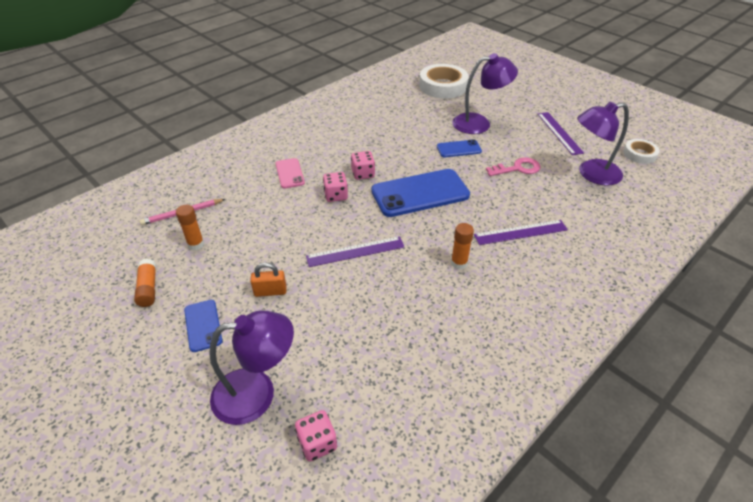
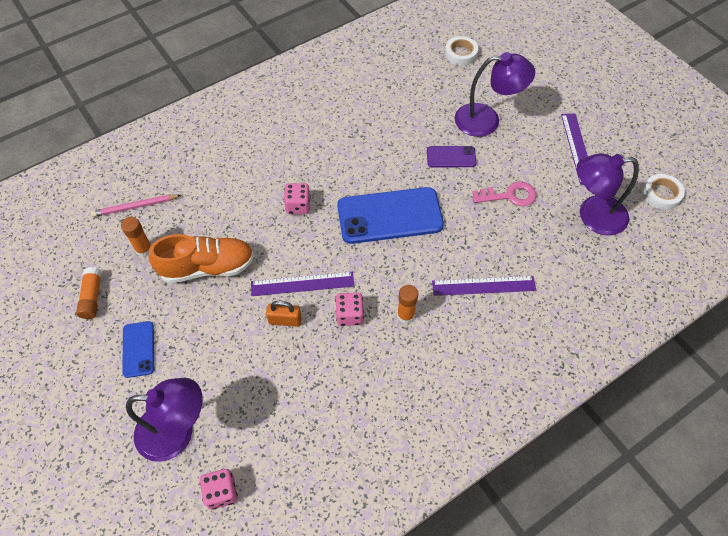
camera: 10 degrees right, 15 degrees up
(261, 250) = (207, 267): none -> orange shoe
(270, 291) = (208, 320): orange padlock -> orange padlock (285, 320)
(289, 173) = (255, 167): pink phone -> none
(363, 174) = (334, 179): pink dice -> pink dice (349, 315)
(443, 86) = (460, 54): white tape -> white tape, size x0.56
(459, 149) = (451, 157): blue phone -> purple phone

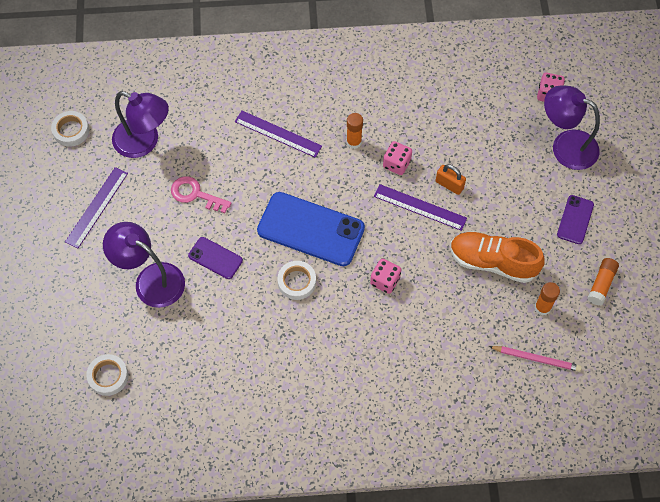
camera: 150 degrees left, 5 degrees up
(138, 349) = (575, 219): blue phone -> purple phone
(372, 171) = (297, 282): none -> white tape

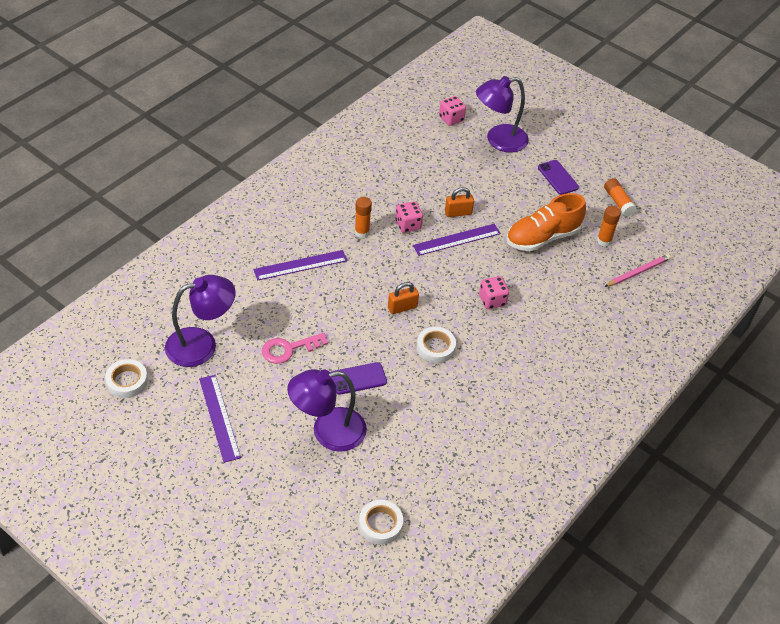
camera: 50 degrees left, 15 degrees down
(311, 229) = (402, 307): blue phone -> orange padlock

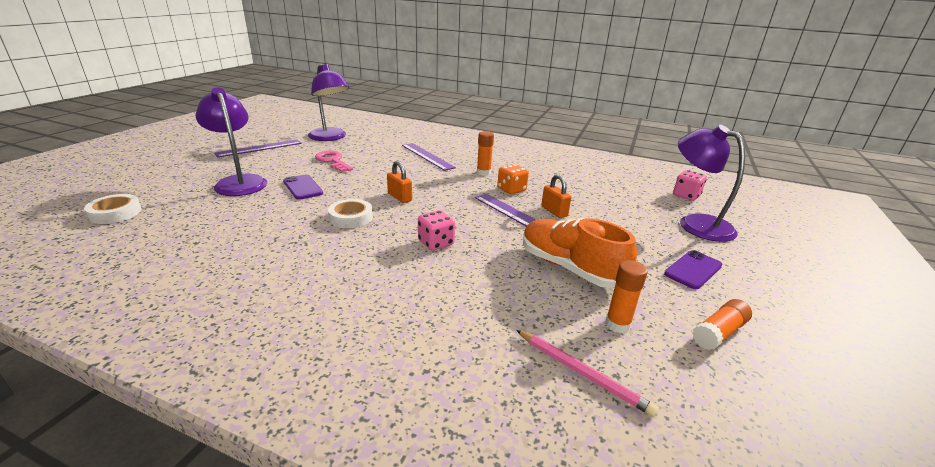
camera: 75 degrees right, 20 degrees down
(127, 381) = (293, 125): white tape -> none
(408, 225) = (511, 190): pink dice -> orange dice

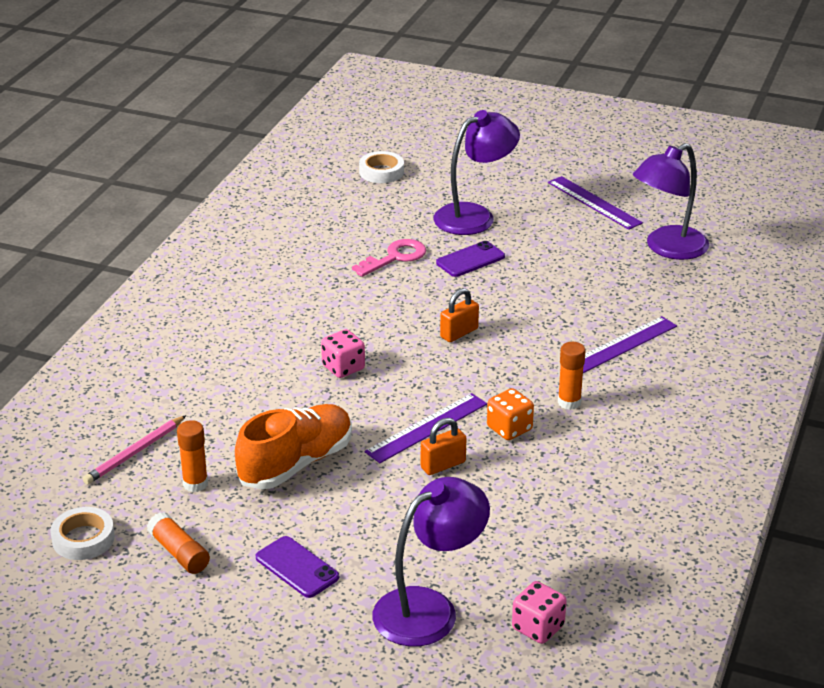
camera: 90 degrees right, 5 degrees up
(333, 161) = (567, 266): pink key -> pink key (395, 257)
(351, 217) = (395, 305): white tape -> white tape (83, 539)

